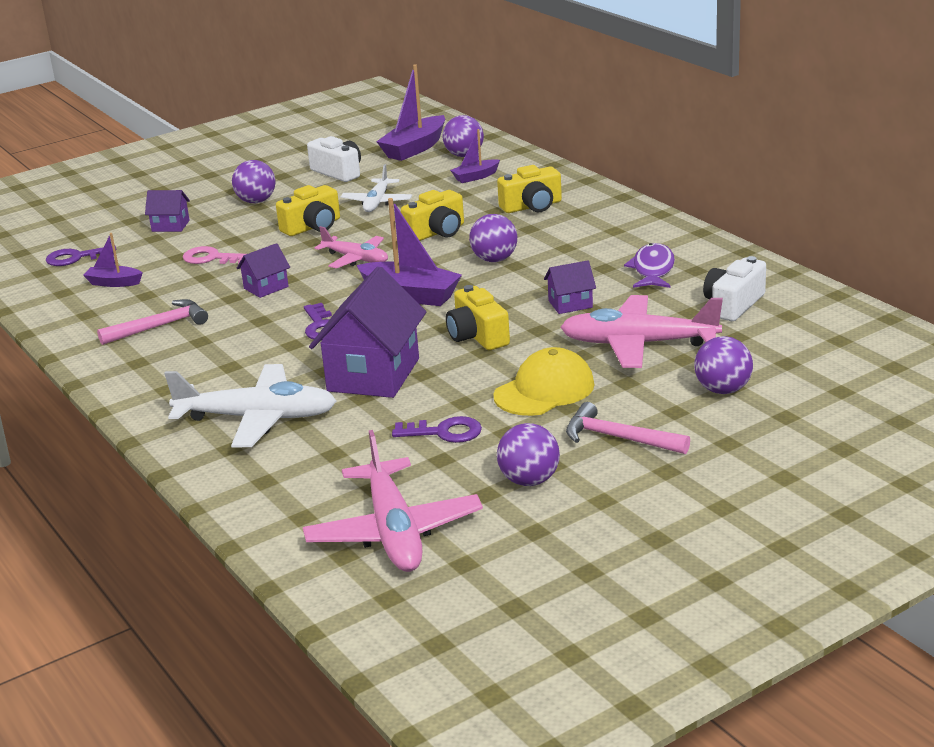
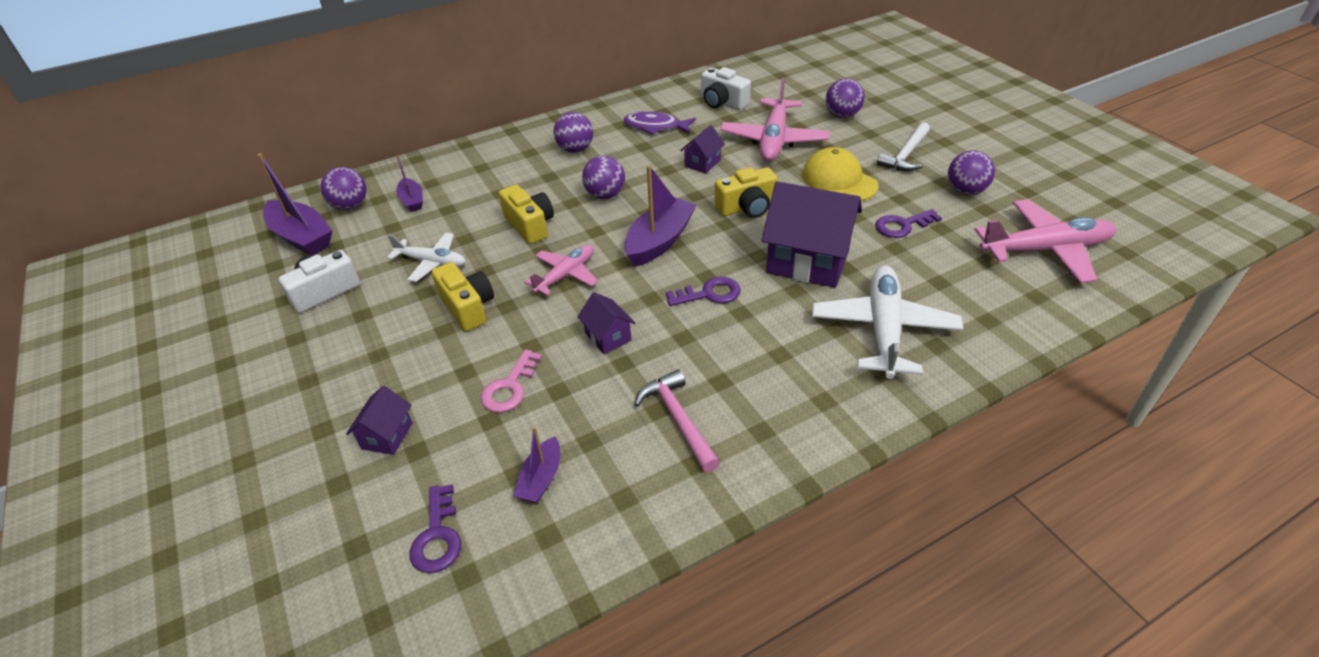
camera: 85 degrees left, 15 degrees up
(256, 201) = (362, 357): purple ball -> purple ball (575, 149)
(444, 432) = (902, 225): purple key -> purple key turned 120 degrees counterclockwise
(532, 206) = (504, 173): yellow camera -> none
(570, 304) = (702, 163): purple house -> purple house turned 45 degrees clockwise
(619, 438) = (906, 155): pink hammer -> white hammer

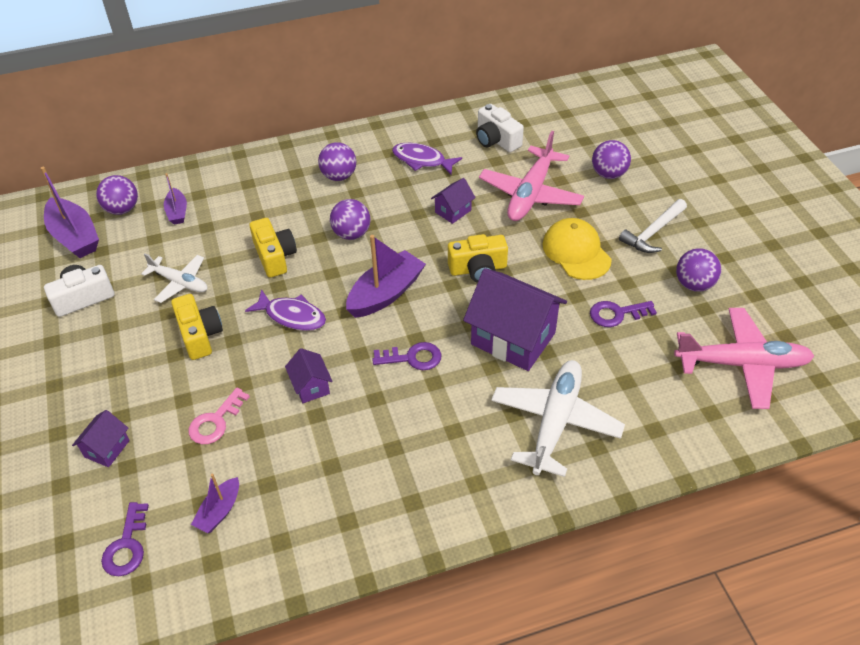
camera: 10 degrees right, 5 degrees up
(565, 275) = (292, 316): pink plane -> purple fish
(678, 420) = (346, 478): pink hammer -> none

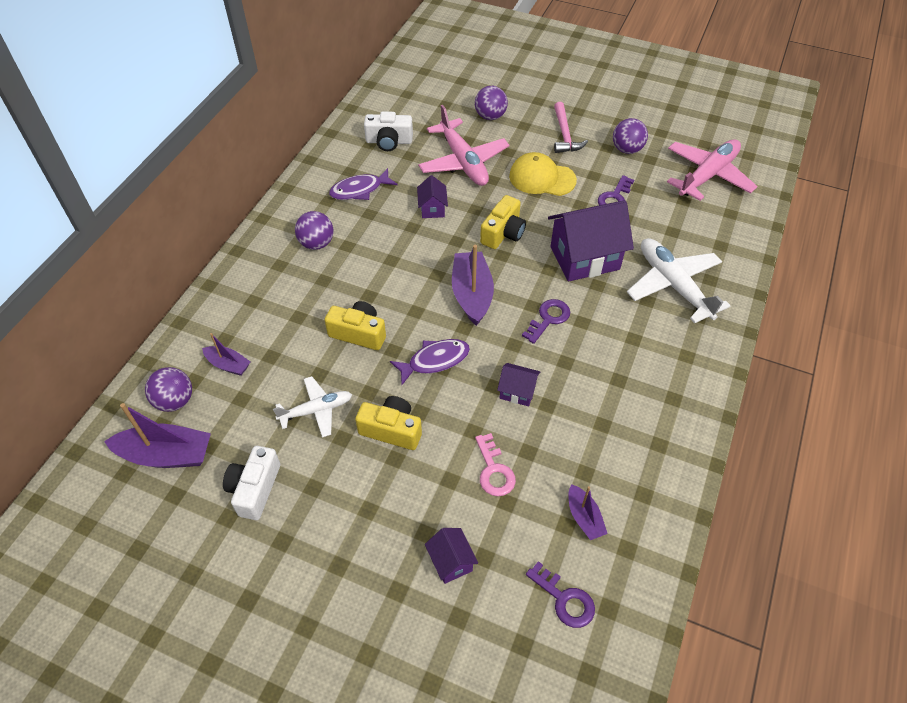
camera: 50 degrees left, 5 degrees up
(351, 234) = (389, 275): purple ball -> none
(653, 232) = (565, 134): white hammer -> pink hammer

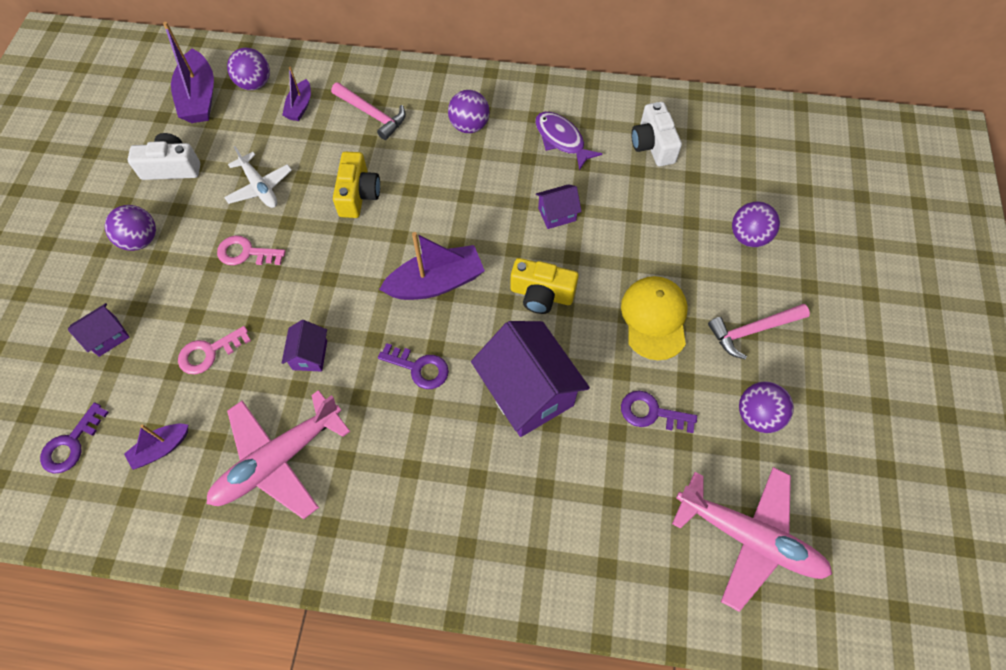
camera: 75 degrees right, 10 degrees up
(268, 309) = (372, 114): none -> pink hammer
(340, 525) = (141, 240): none -> purple ball
(391, 430) = (246, 253): yellow camera -> pink key
(435, 360) = (336, 269): purple fish -> none
(463, 162) = (649, 226): pink plane -> pink plane (278, 460)
(673, 285) = (512, 508): white plane -> none

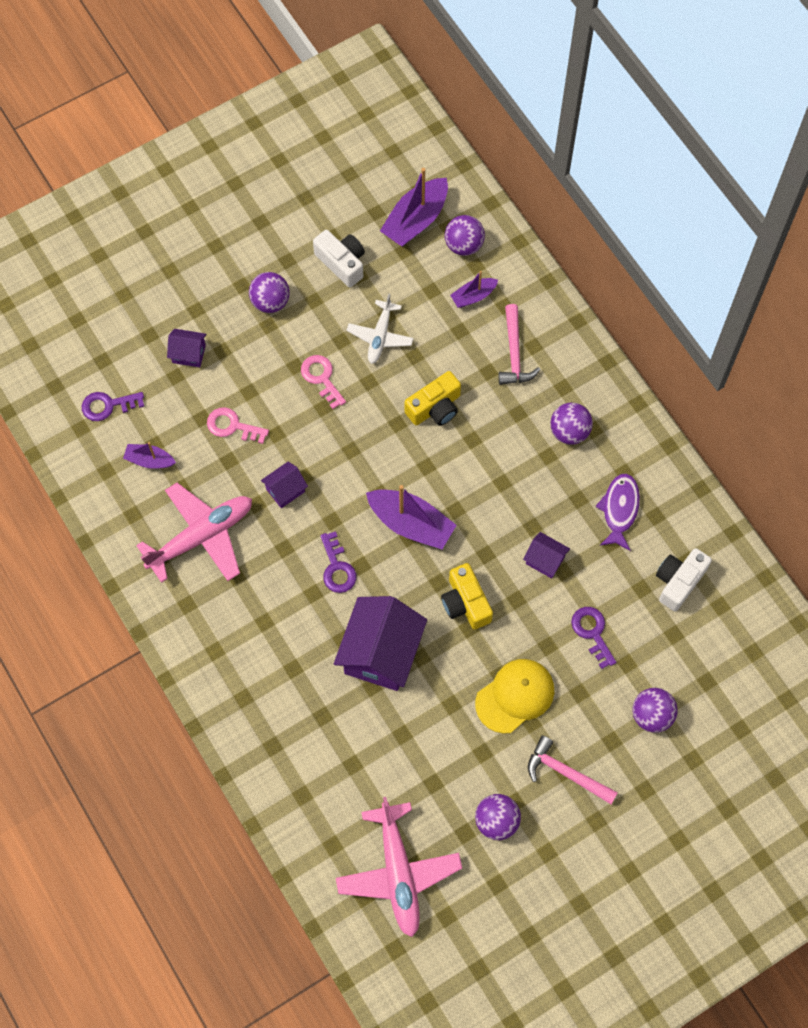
camera: 50 degrees right, 5 degrees up
(278, 460) = (201, 536): pink plane -> pink plane turned 135 degrees clockwise
(651, 412) = (436, 746): purple key -> purple key (592, 632)

